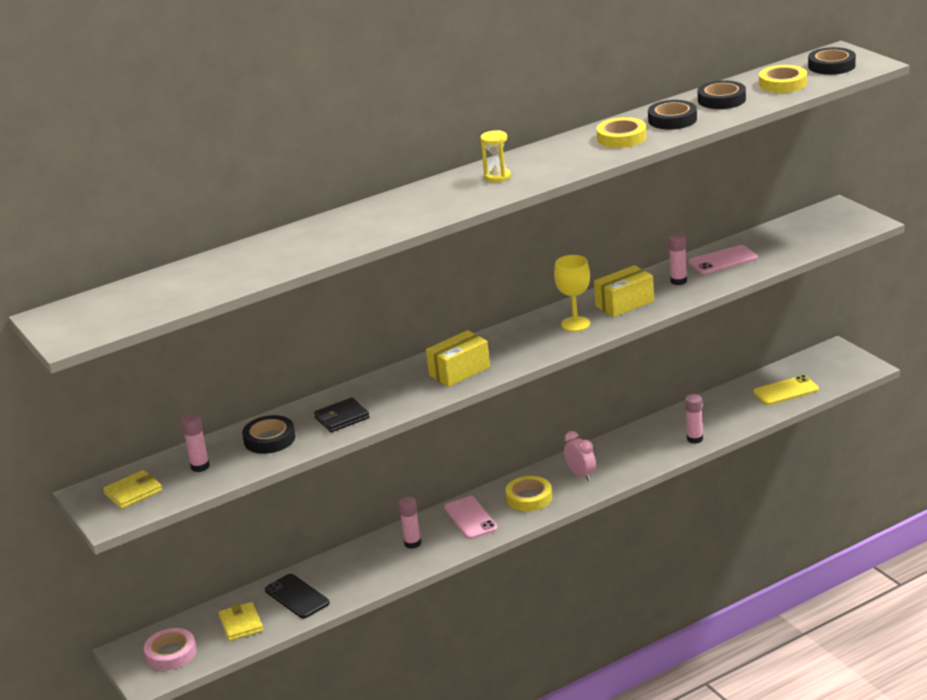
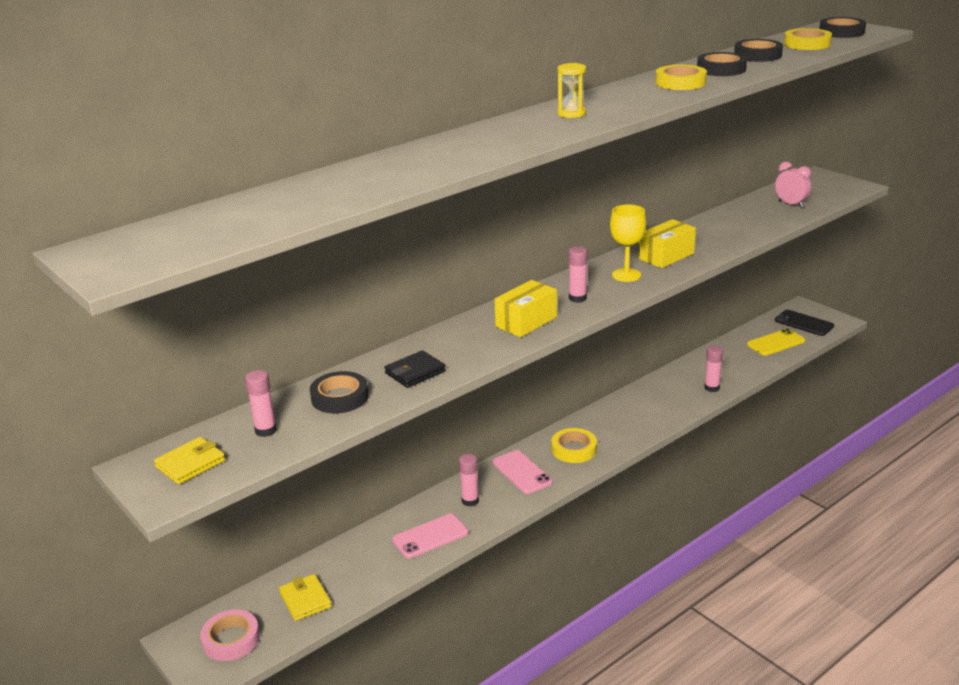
camera: 10 degrees left, 0 degrees up
(297, 597) = (361, 565): black phone -> black phone (804, 323)
(581, 475) = (617, 425): pink clock -> pink clock (790, 204)
(678, 281) = (708, 236): pink glue stick -> pink glue stick (577, 298)
(723, 260) = (741, 218): pink phone -> pink phone (430, 536)

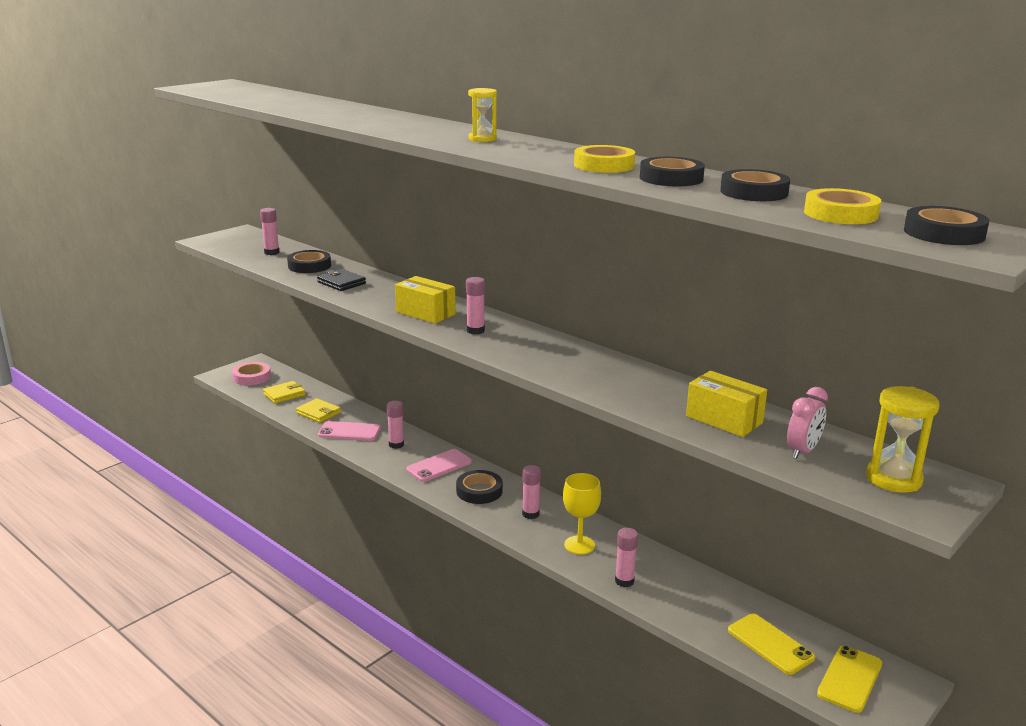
camera: 80 degrees right, 5 degrees down
(190, 464) = (239, 241): yellow wallet -> yellow wallet (318, 413)
(430, 536) = (349, 432): pink phone -> pink phone turned 45 degrees counterclockwise
(574, 449) = (479, 491): yellow tape -> black tape
(615, 423) = (530, 514): none -> pink glue stick
(626, 275) = (533, 350): yellow goblet -> yellow goblet (579, 545)
(666, 256) = (588, 369): yellow box -> yellow box (724, 419)
(804, 323) = (849, 679): black phone -> yellow phone
(819, 187) = (893, 479): none -> yellow hourglass

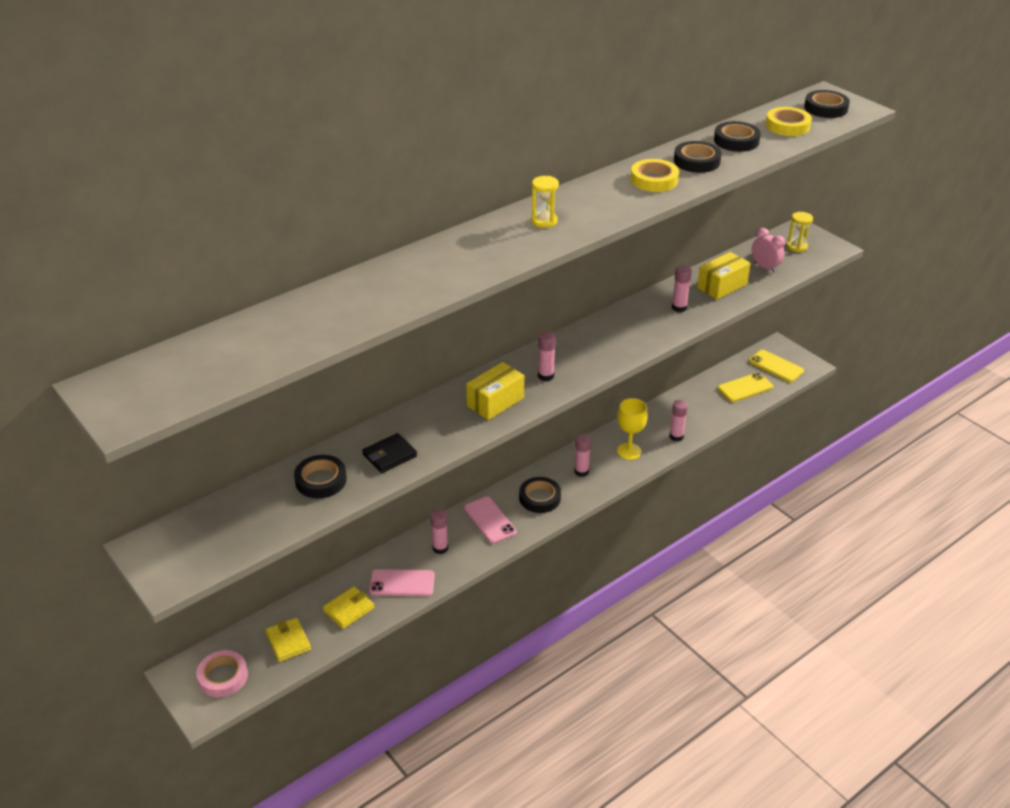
camera: 80 degrees left, 15 degrees up
(271, 252) = (254, 514): pink glue stick -> pink glue stick (679, 308)
(349, 432) = (402, 583): pink phone -> pink phone turned 75 degrees clockwise
(893, 479) = (796, 247): yellow hourglass -> yellow hourglass, size x0.66

